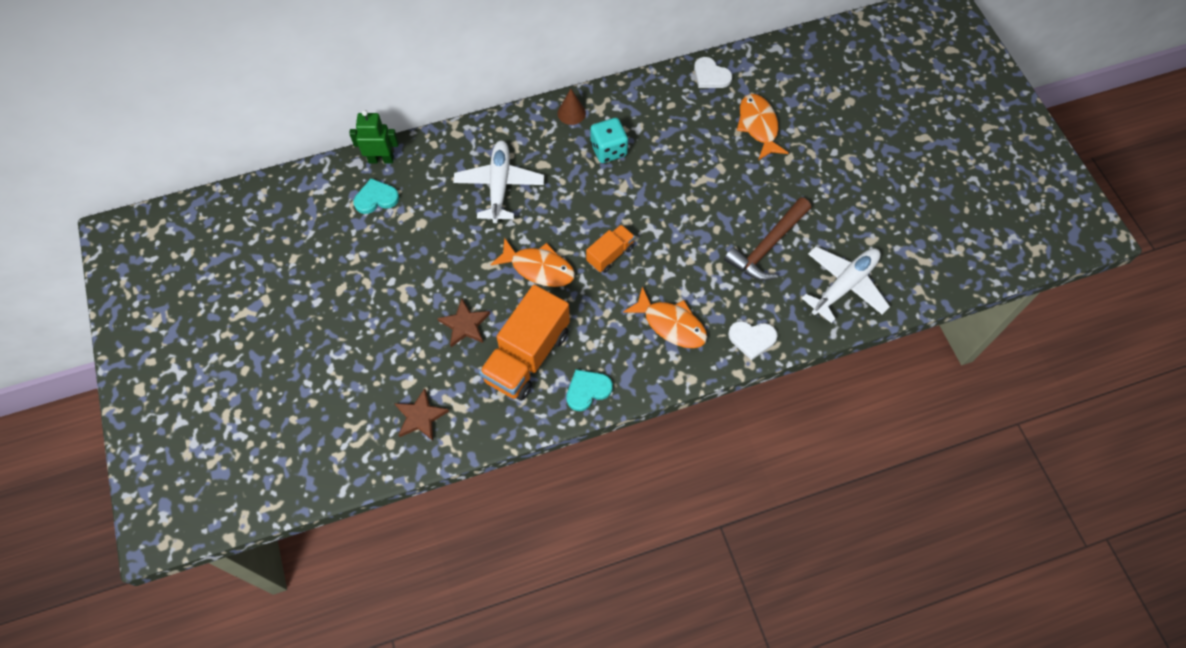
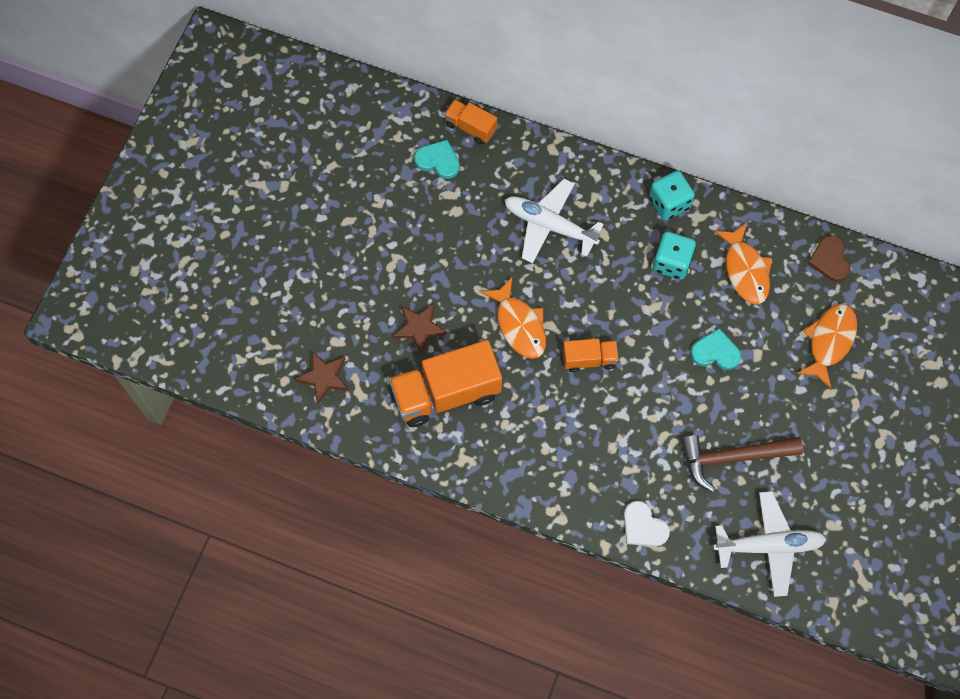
camera: 40 degrees right, 5 degrees up
(381, 159) = (470, 127): green robot -> orange truck
(499, 185) = (549, 225): white plane -> white plane turned 105 degrees counterclockwise
(571, 113) = (669, 203): brown cone -> turquoise dice
(587, 390) = (470, 460): turquoise heart -> turquoise heart (715, 352)
(671, 324) = (586, 460): orange fish -> orange fish (745, 270)
(710, 75) = (830, 260): white heart -> brown heart

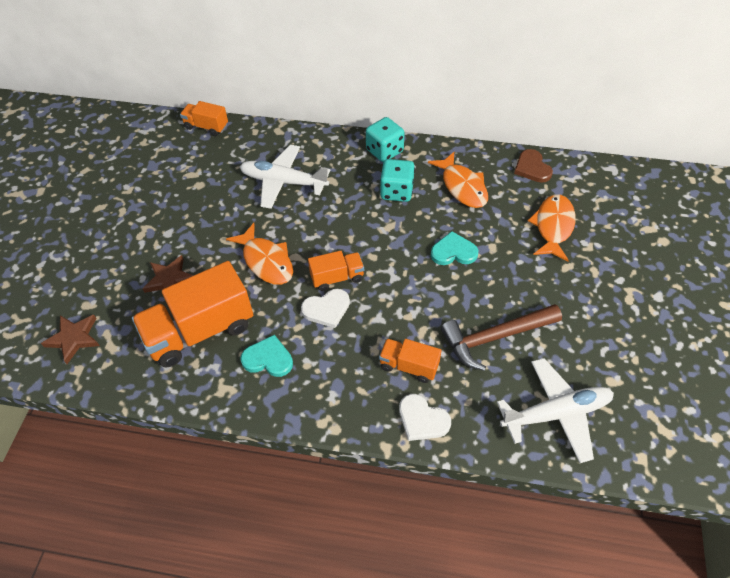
camera: 10 degrees left, 15 degrees down
(438, 160) = (180, 152): turquoise heart -> turquoise heart (268, 359)
(573, 393) = (326, 309): none -> white heart
(642, 471) = (409, 366): none -> orange truck

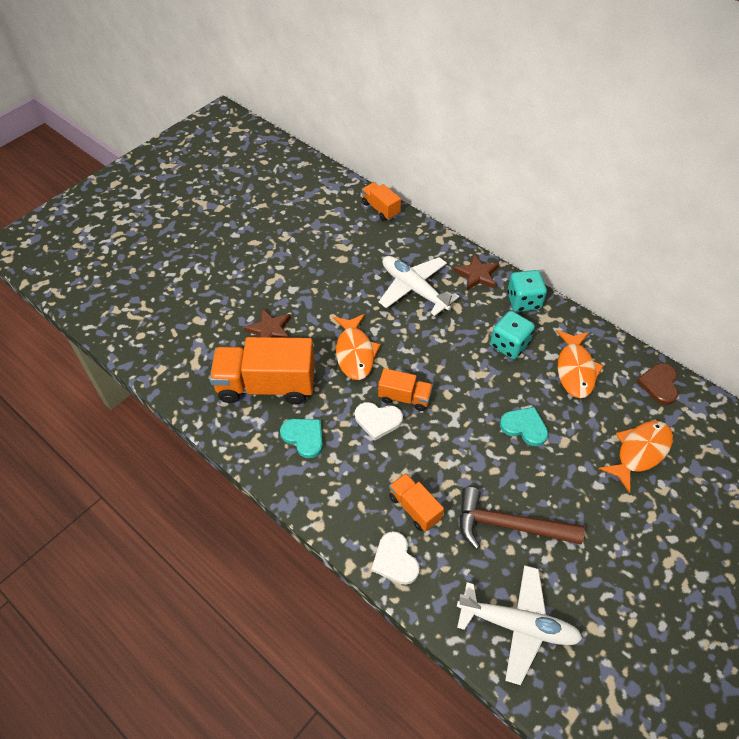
camera: 30 degrees right, 0 degrees up
(74, 338) = (172, 342): brown star -> brown star (477, 275)

